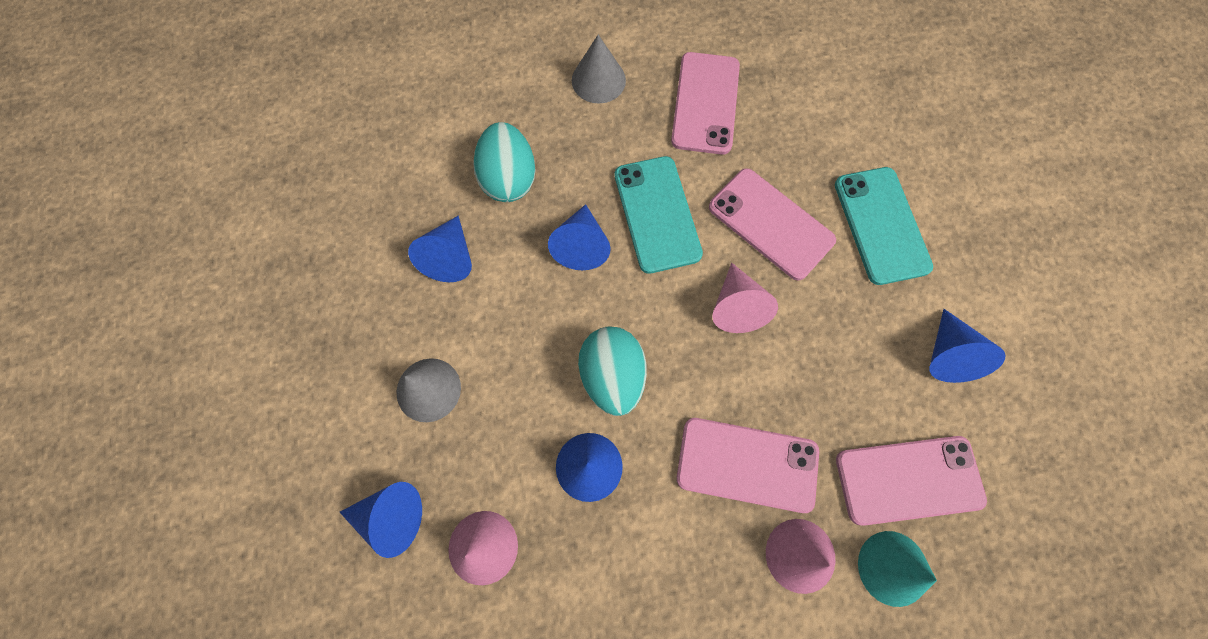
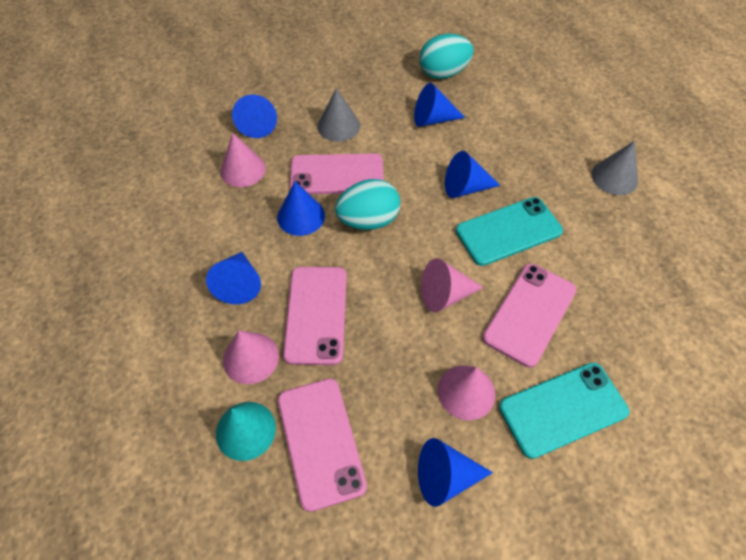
camera: 80 degrees right, 15 degrees down
(509, 179) = (504, 139): turquoise egg -> turquoise egg (443, 73)
(689, 565) = (239, 284): none -> blue cone
(705, 103) = (629, 253): pink phone -> pink phone (337, 175)
(858, 312) = (466, 392): none -> pink cone

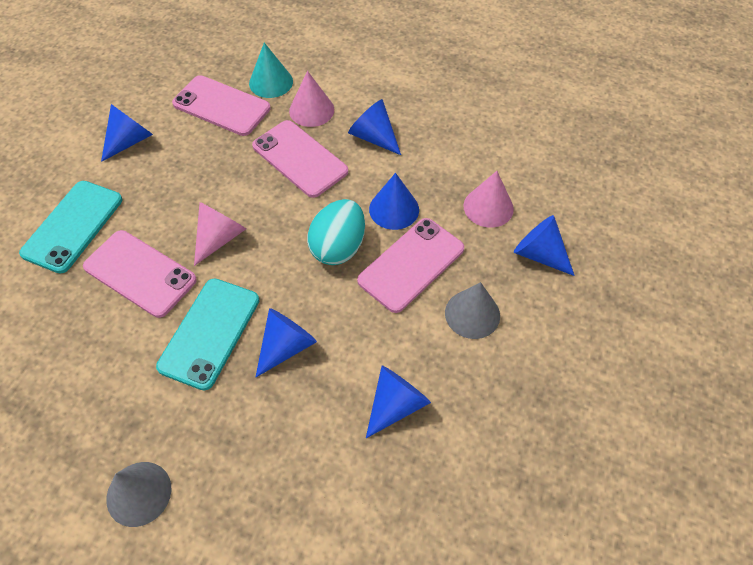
camera: 135 degrees right, 0 degrees up
(443, 73) = (455, 490): turquoise egg -> none
(466, 392) = (151, 189): pink cone -> none
(529, 314) = (140, 273): pink phone -> pink phone turned 45 degrees counterclockwise

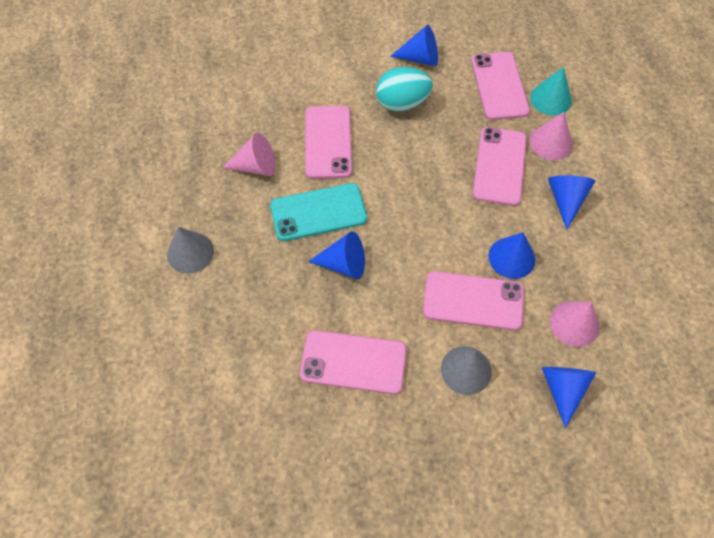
camera: 55 degrees right, 5 degrees up
(73, 226) = (330, 81): turquoise phone -> none
(220, 238) = (391, 166): pink cone -> pink cone (256, 166)
(338, 247) = (446, 243): turquoise egg -> turquoise egg (402, 103)
(396, 404) = (353, 362): blue cone -> pink phone

